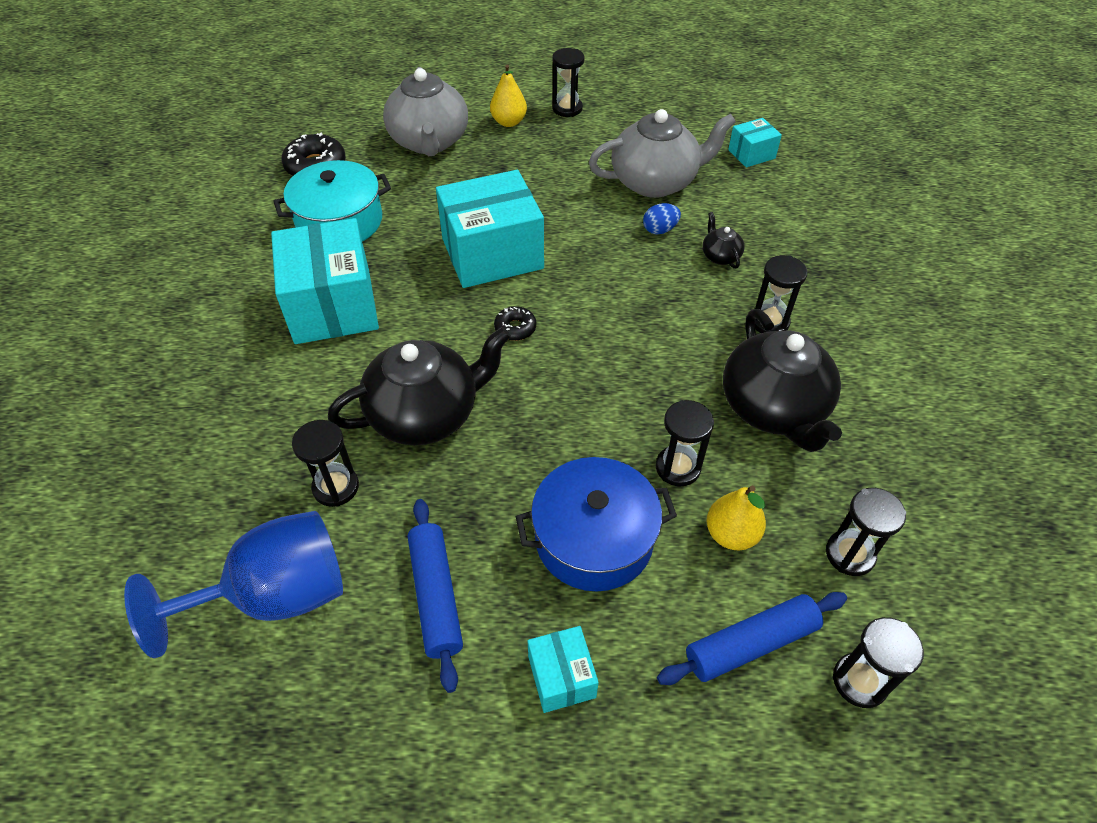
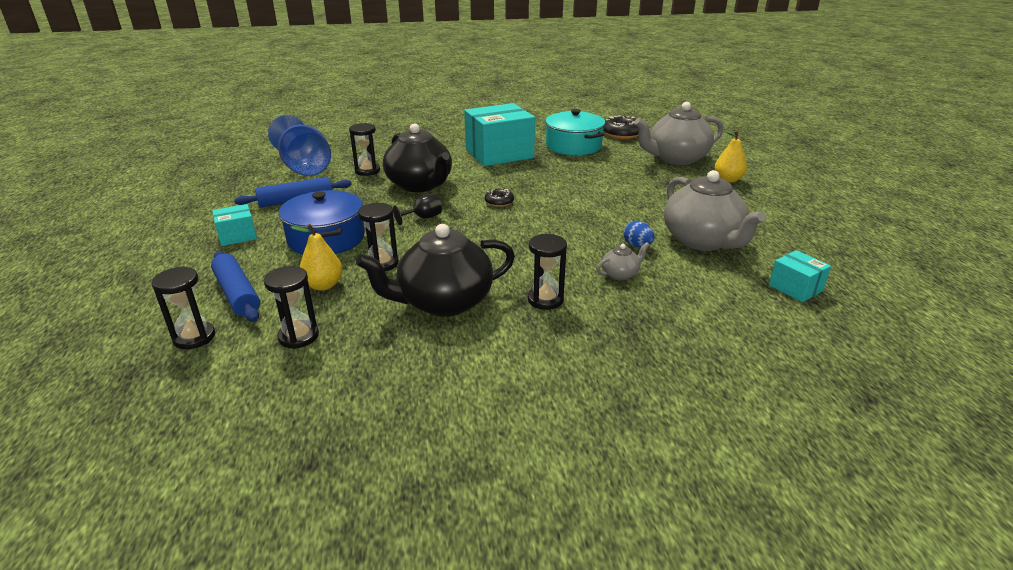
camera: 80 degrees right, 20 degrees down
(492, 254) = (569, 188): turquoise box -> none
(547, 416) = (423, 218): none -> black goblet
(567, 108) = (771, 198): black hourglass -> none
(720, 256) = (620, 274): black teapot -> grey teapot

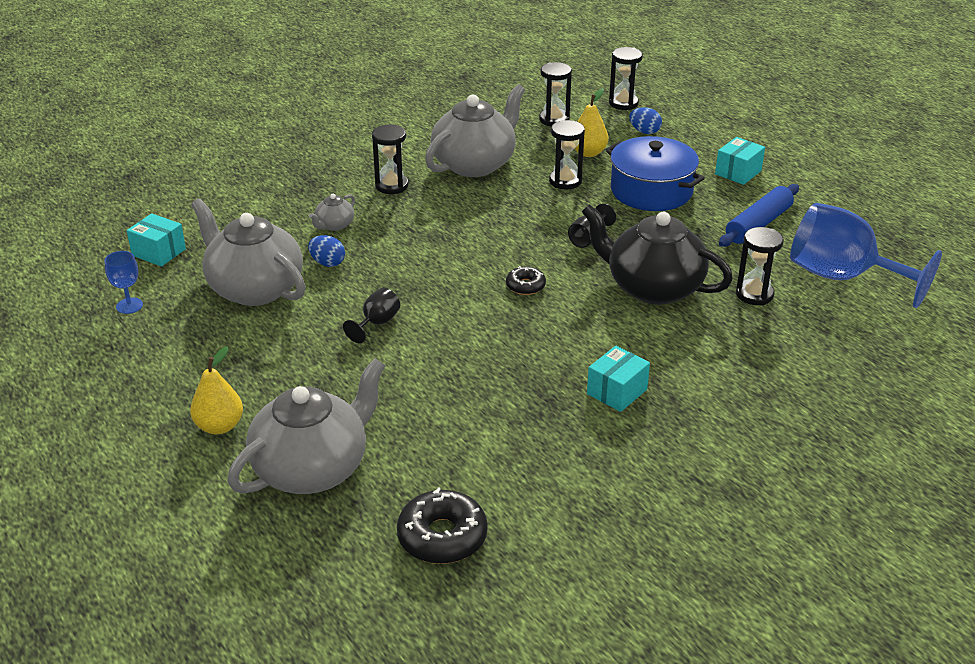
camera: 155 degrees right, 5 degrees up
(237, 294) = (644, 131): blue rolling pin -> blue egg
(443, 302) = (475, 164): black teapot -> grey teapot
(499, 154) = (617, 391): turquoise box -> turquoise box, size x0.48
(573, 146) = (511, 456): turquoise pot -> none
(615, 203) = (376, 323): none -> black goblet
(809, 250) = (129, 306): none -> blue goblet

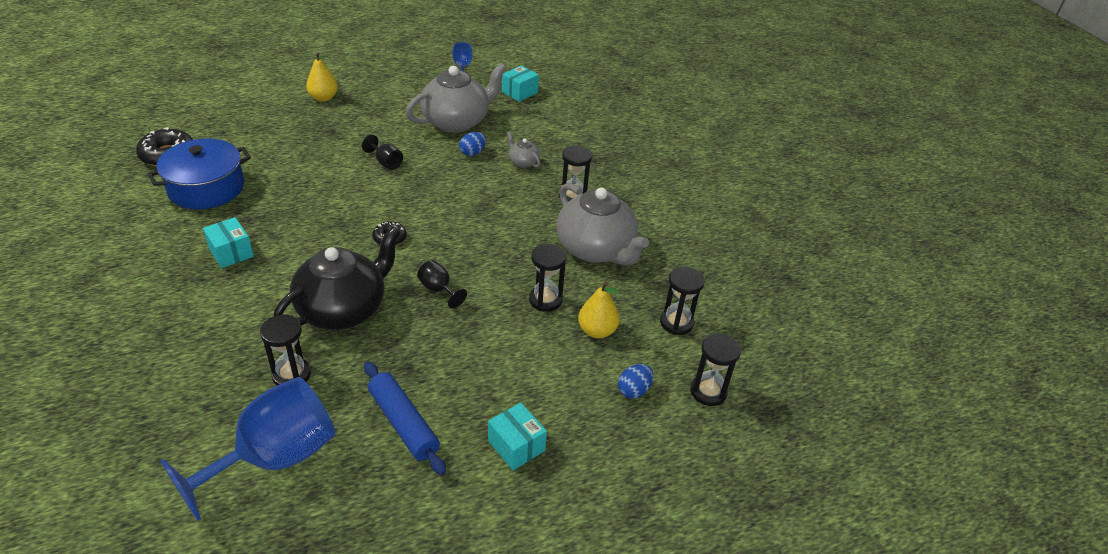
camera: 100 degrees right, 5 degrees up
(312, 468) = (262, 122): grey teapot -> none
(651, 191) = (504, 357): blue pot -> blue pot (206, 188)

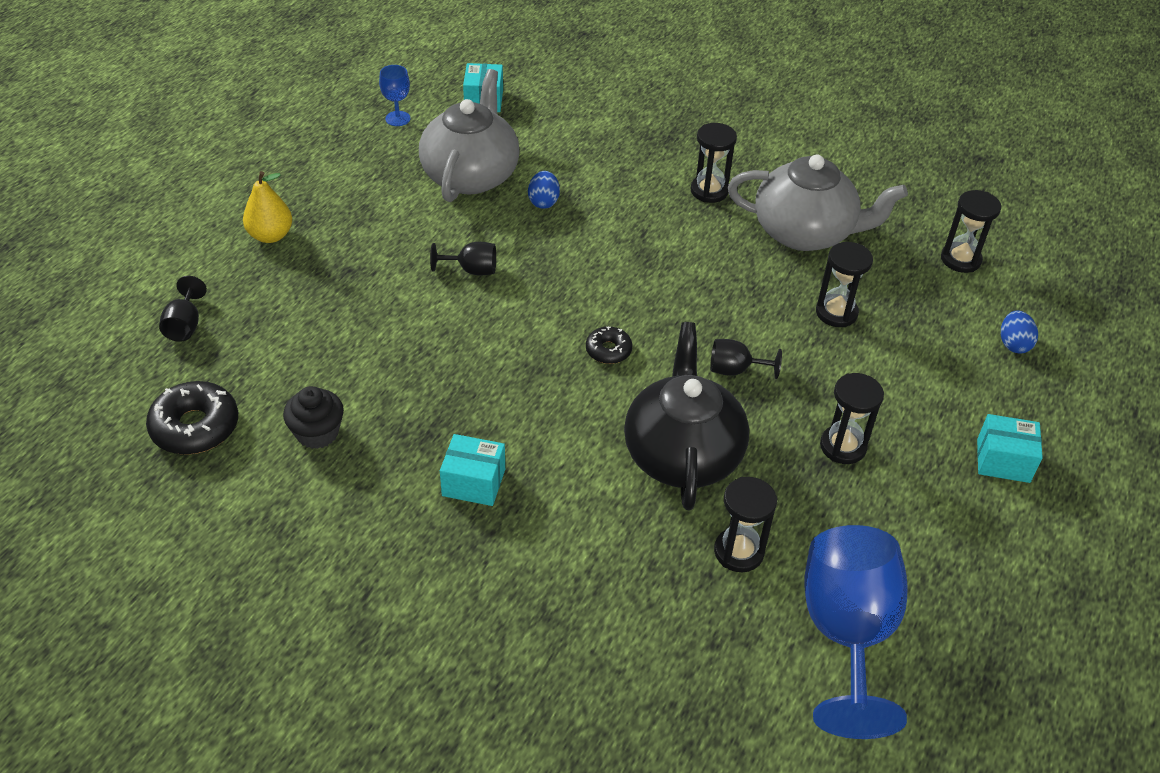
camera: 40 degrees left, 5 degrees up
(206, 188) = (317, 433): blue pot -> black cupcake
(231, 113) = (185, 325): none -> black goblet
(403, 423) = (896, 514): blue rolling pin -> none
(523, 162) = (608, 181): grey teapot -> none
(597, 331) = (915, 311): yellow pear -> none
(708, 392) = (1062, 304): black hourglass -> black hourglass (843, 446)

